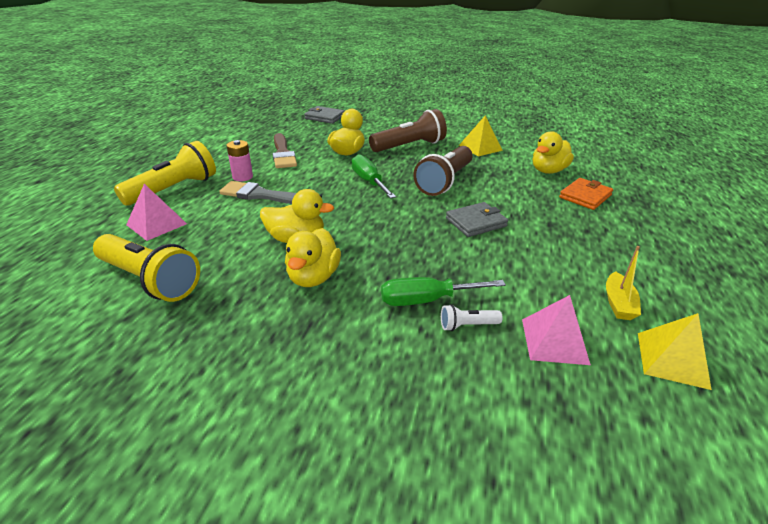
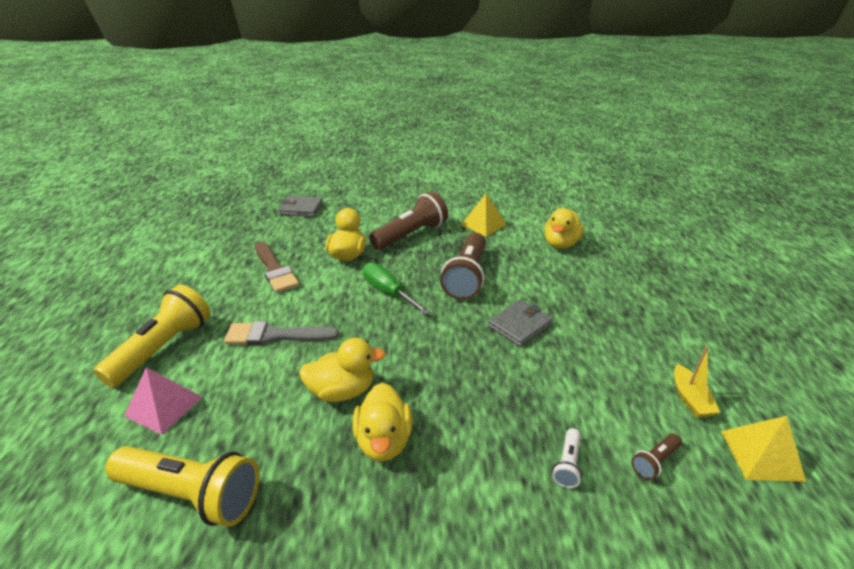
camera: 15 degrees left, 0 degrees up
(242, 177) = (241, 313): pink battery -> none
(426, 300) = (514, 441): green screwdriver -> none
(467, 325) = (567, 464): white flashlight -> white flashlight turned 45 degrees counterclockwise
(554, 341) = (654, 461): pink pyramid -> brown flashlight
(585, 196) = (607, 270): orange wallet -> none

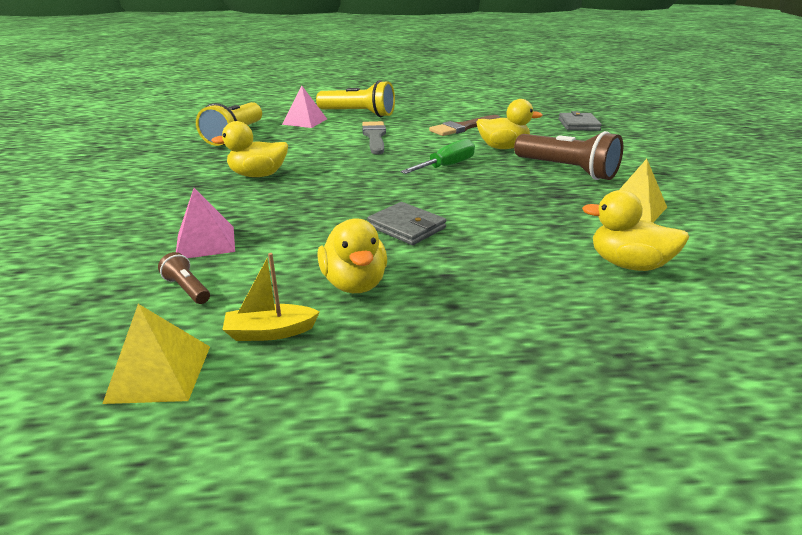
camera: 85 degrees right, 5 degrees down
(342, 391) = (312, 160): yellow duck -> yellow duck (354, 283)
(467, 277) = (493, 200): brown flashlight -> none
(567, 464) = (205, 242): white flashlight -> pink pyramid

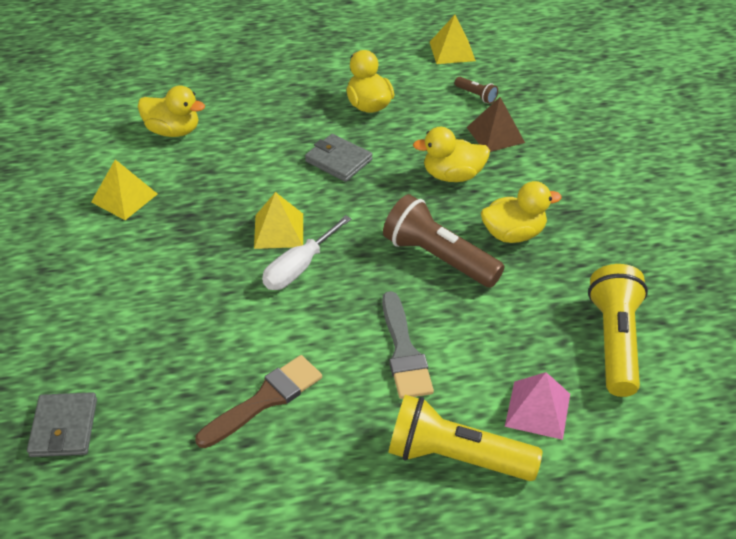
camera: 175 degrees right, 15 degrees up
(205, 242) = (495, 135): pink pyramid -> brown pyramid
(270, 332) = (408, 72): yellow boat -> none
(447, 166) = (299, 268): green screwdriver -> white screwdriver
(467, 184) = (279, 230): none -> yellow pyramid
(503, 148) = (217, 325): yellow duck -> yellow duck (452, 175)
(566, 170) = (156, 267): brown flashlight -> brown flashlight (438, 258)

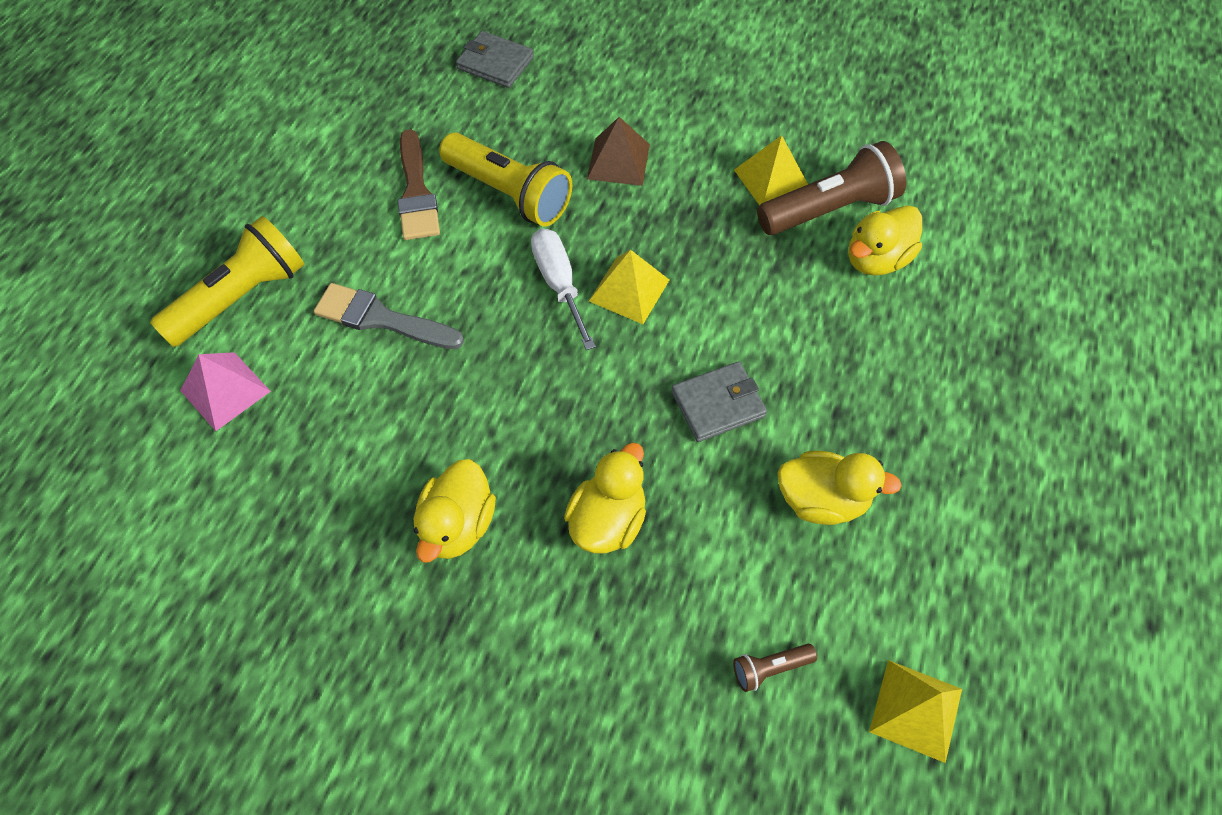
camera: 120 degrees right, 15 degrees up
(438, 258) = (479, 420): brown flashlight -> brown flashlight (829, 209)
(495, 135) = (659, 633): brown pyramid -> brown pyramid (618, 161)
(614, 341) = (232, 521): yellow flashlight -> yellow flashlight (509, 193)

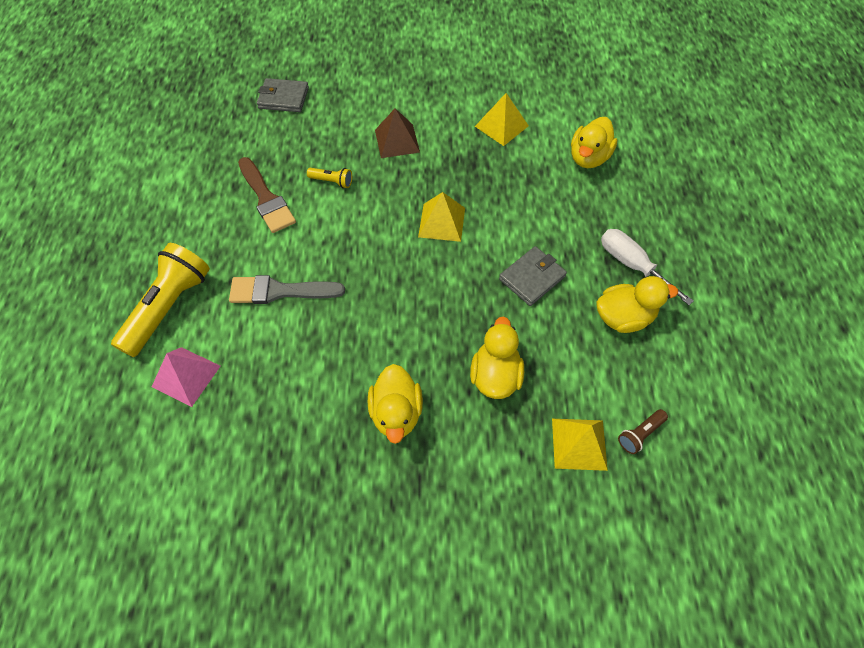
camera: 20 degrees left, 0 degrees up
(509, 193) = (332, 181): yellow flashlight -> yellow flashlight, size x0.44
(559, 284) = (393, 231): white screwdriver -> white screwdriver (632, 265)
(829, 209) = (546, 135): brown flashlight -> none
(916, 710) = (737, 428): yellow pyramid -> yellow pyramid (579, 444)

